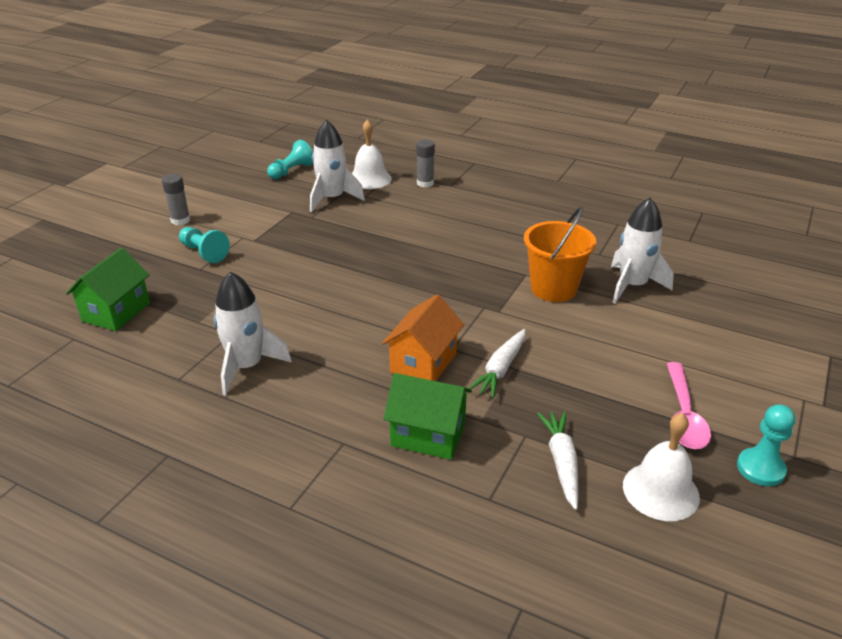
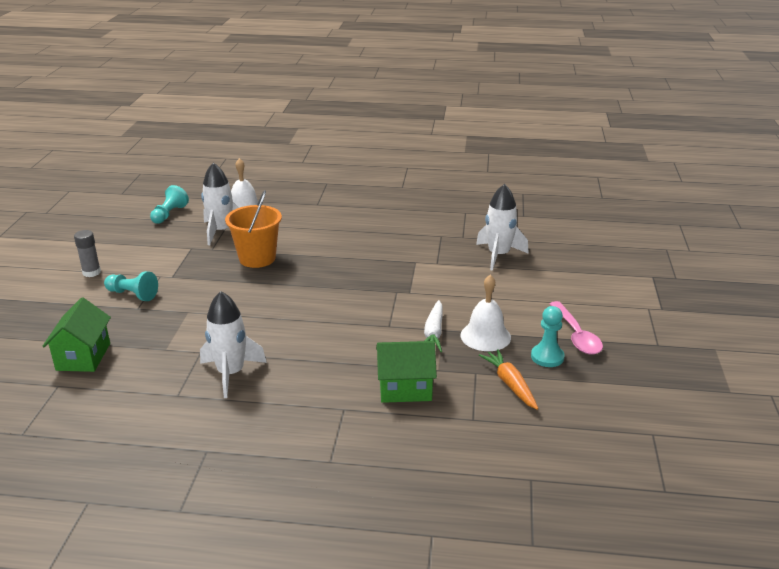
camera: 20 degrees left, 5 degrees down
(423, 363) = (373, 340): orange house -> none
(425, 183) = (294, 206): grey glue stick -> none
(553, 289) = (442, 268): orange bucket -> orange bucket (257, 258)
(561, 463) = (510, 384): white carrot -> orange carrot
(660, 491) = (584, 386): white bell -> white bell (485, 336)
(760, 468) = (640, 357): turquoise pawn -> turquoise pawn (547, 357)

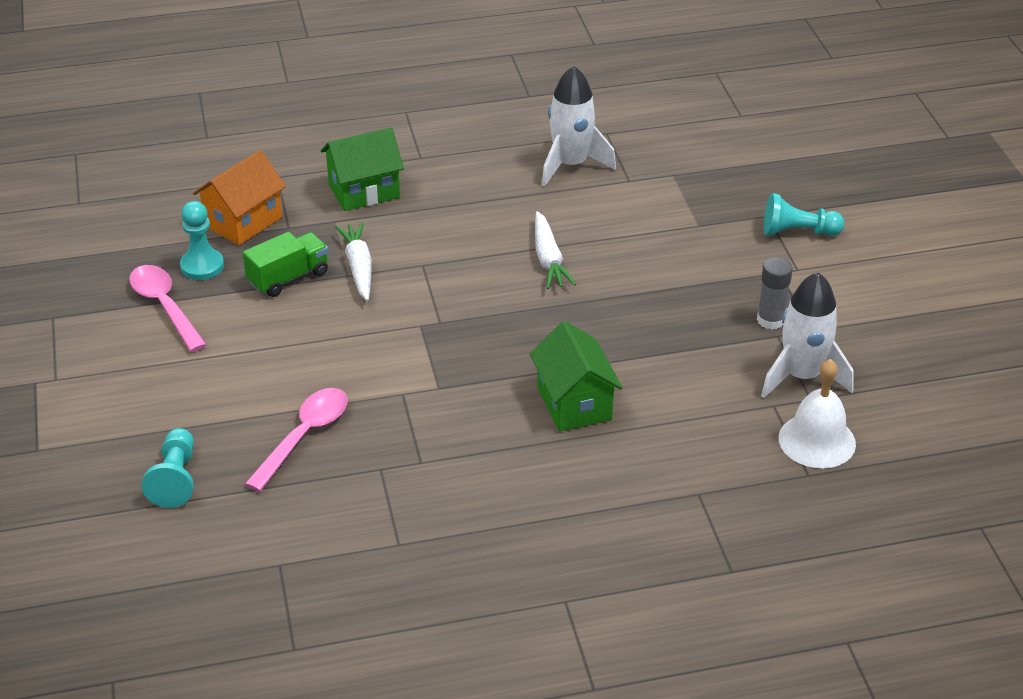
camera: 160 degrees right, 10 degrees up
(83, 357) = (753, 146): green house -> green house (574, 403)
(91, 272) = (897, 252): grey glue stick -> grey glue stick (770, 320)
(169, 214) = (932, 395): turquoise pawn -> turquoise pawn (175, 479)
(257, 258) = (690, 334): orange bucket -> none
(303, 311) = (548, 259): none -> white carrot
(485, 336) = (288, 278): white bell -> green truck
(498, 255) = (304, 436): white rocket -> pink spoon
(510, 384) = (243, 221): orange carrot -> orange house

